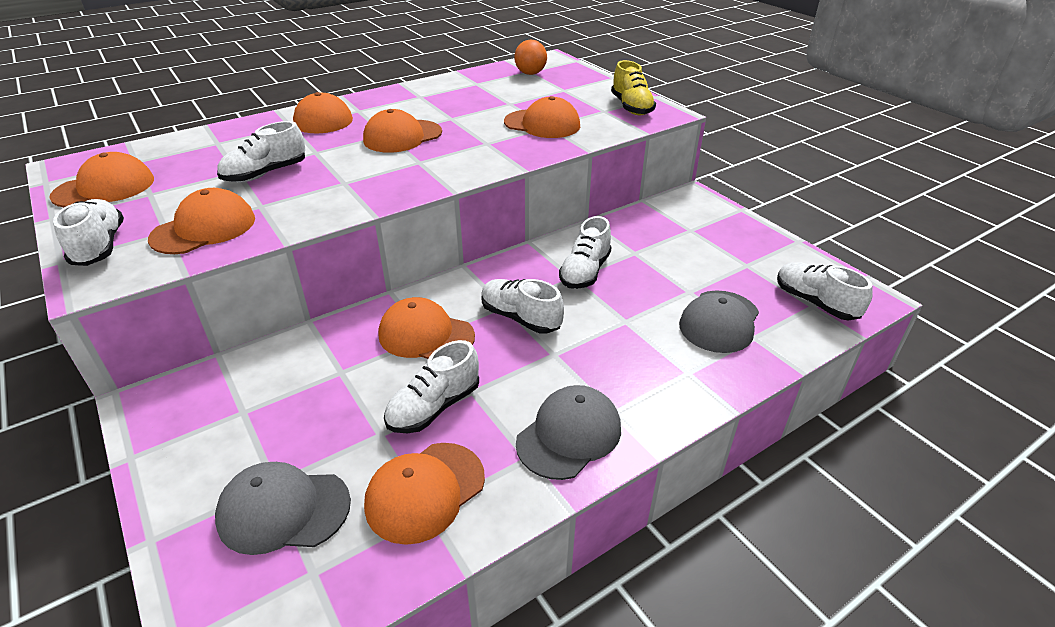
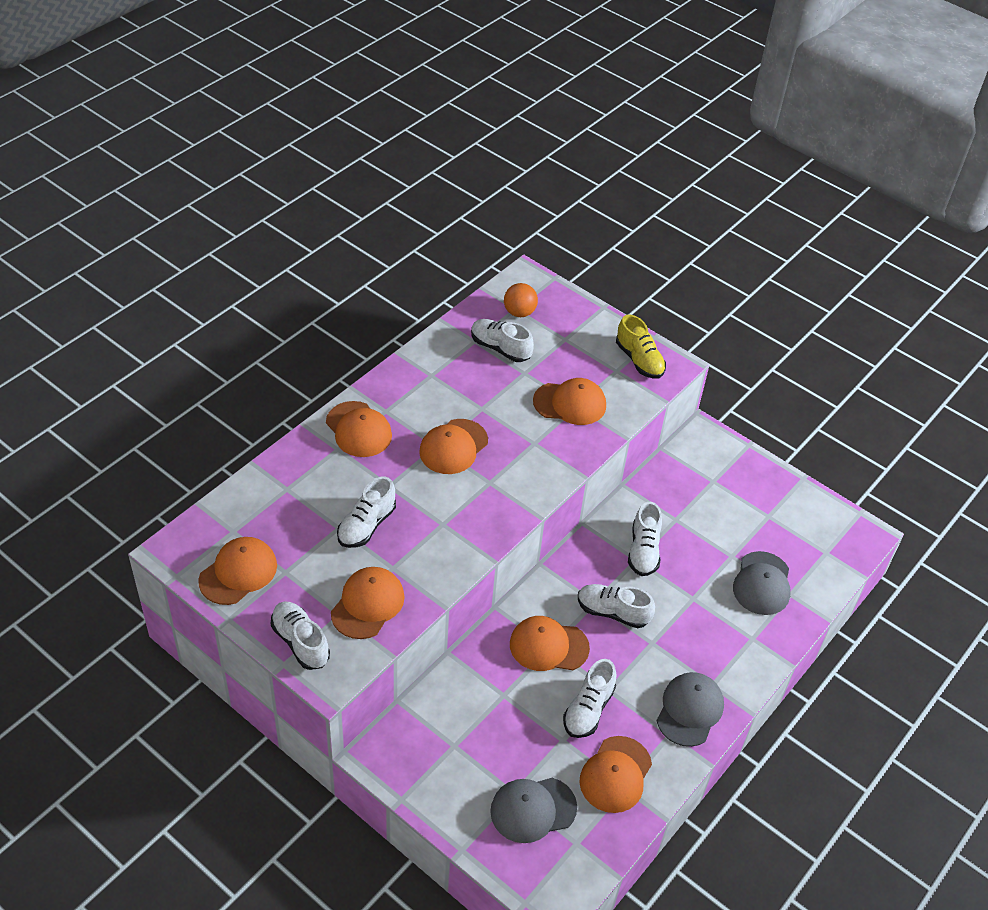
camera: 20 degrees left, 10 degrees up
(815, 302) = (827, 548): white shoe -> white shoe (500, 348)

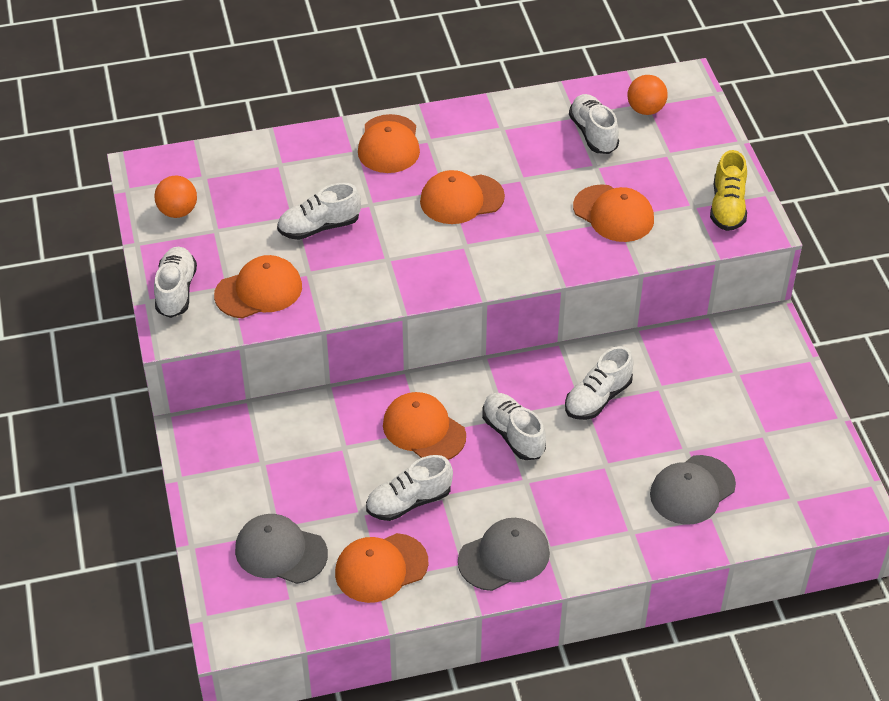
camera: 40 degrees right, 0 degrees up
(238, 572) = (178, 211): orange cap -> orange ball

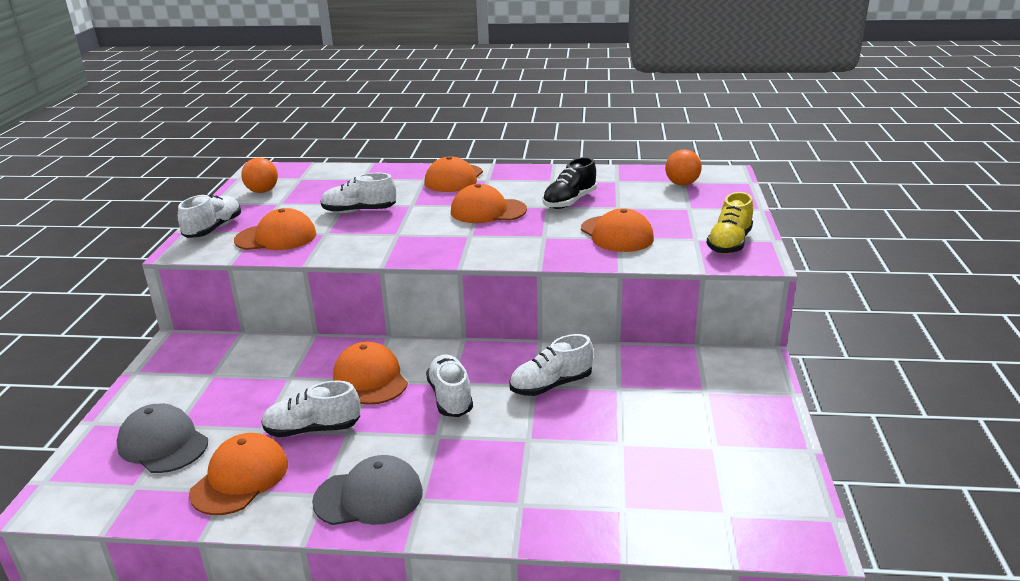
camera: 20 degrees right, 20 degrees down
(381, 568) = (240, 478): orange cap -> orange cap turned 120 degrees clockwise
(540, 165) = (569, 201): none -> black shoe
(593, 134) = (627, 191): white shoe -> none
(692, 490) = (609, 480): grey cap -> none

